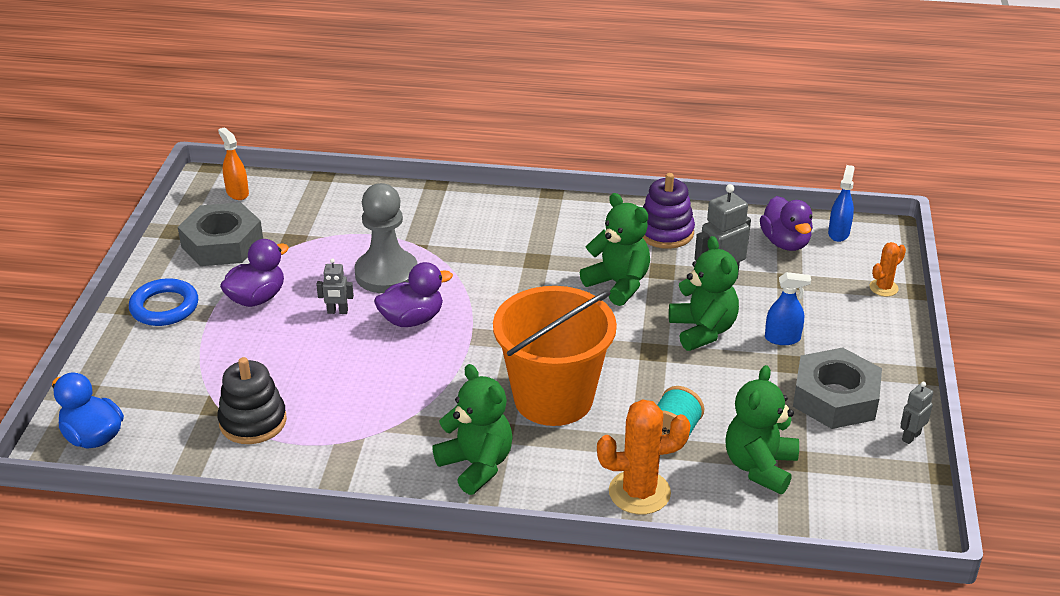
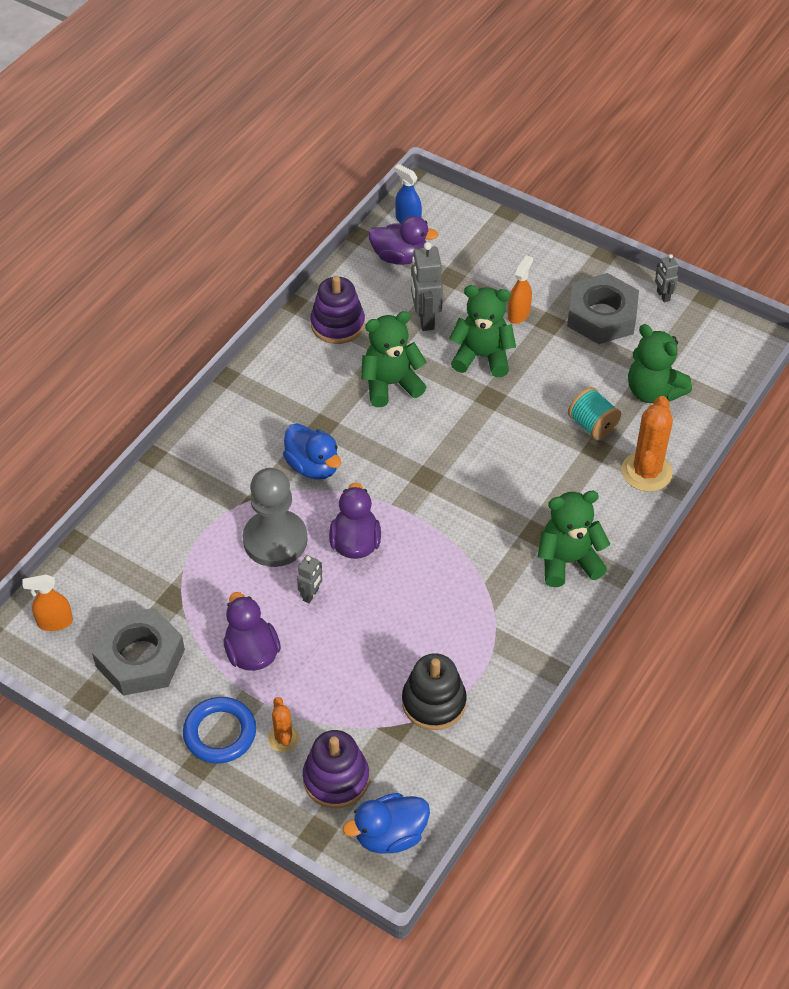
camera: 65 degrees left, 15 degrees up
(142, 386) = (336, 779): none -> purple stacking toy
(484, 269) = (313, 466): none -> blue duck
(553, 398) = (514, 483): orange bucket -> none
(782, 338) = (518, 314): blue spray bottle -> orange spray bottle
(883, 288) = (492, 228): orange cactus -> orange cactus (283, 739)

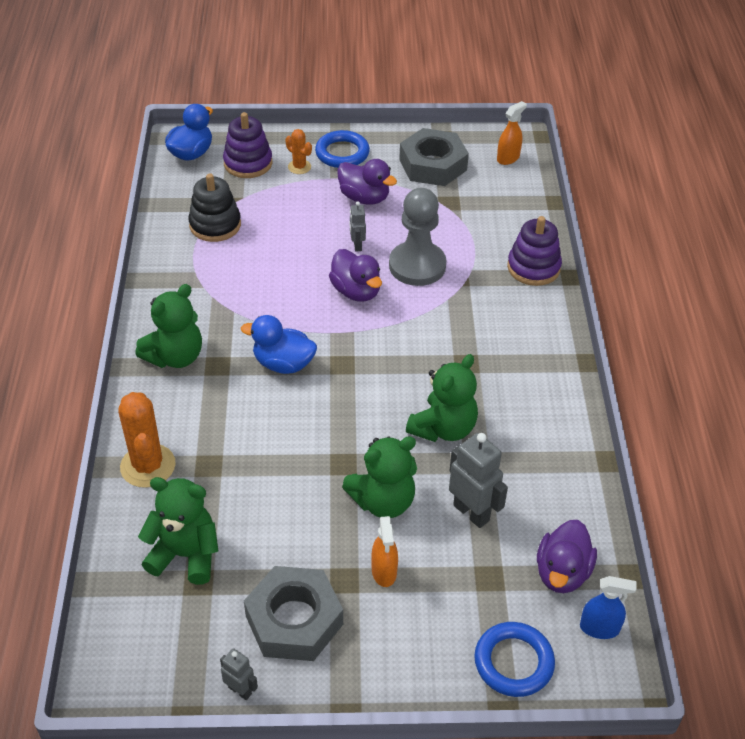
camera: 145 degrees right, 5 degrees down
(313, 466) = (441, 328): blue duck -> blue duck (283, 364)
(337, 324) = (546, 461): purple stacking toy -> purple stacking toy (533, 267)
(400, 257) = (562, 572): purple duck -> purple duck turned 45 degrees counterclockwise
(478, 230) = (513, 662): none -> blue ring
(592, 425) = (226, 486): turquoise spool -> none

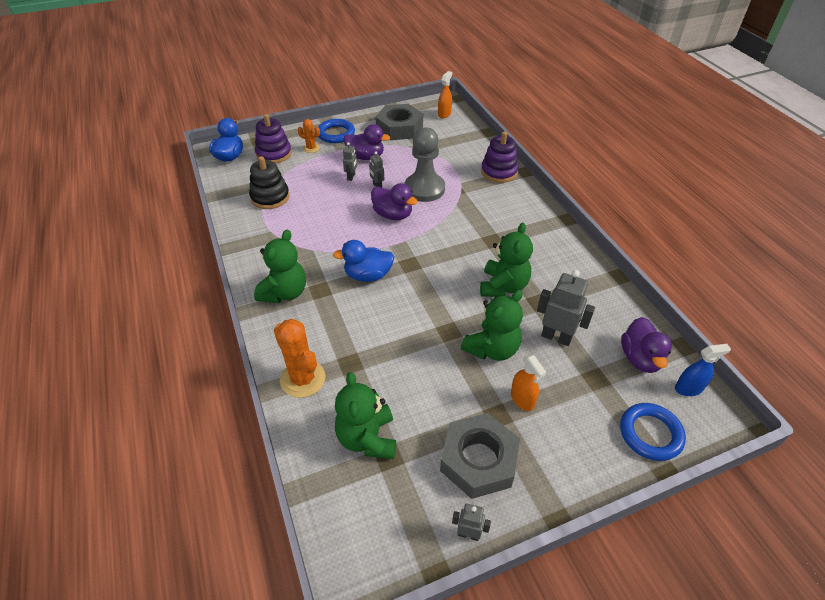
camera: 20 degrees left, 0 degrees up
(185, 555) = (367, 438): green teddy bear -> green teddy bear turned 90 degrees counterclockwise
(330, 223) = (351, 177): none -> grey robot

